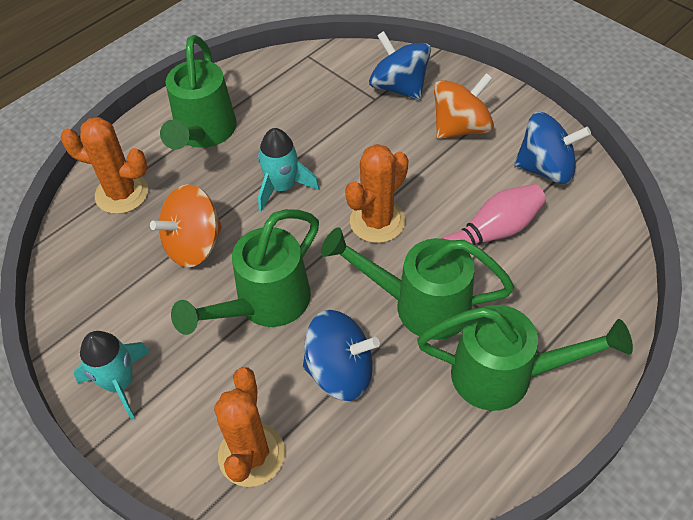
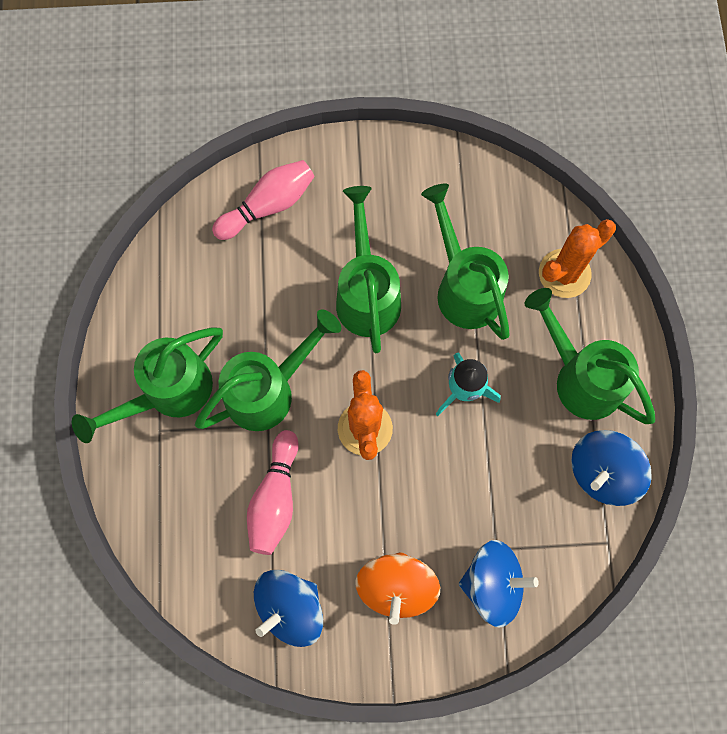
camera: 130 degrees right, 20 degrees up
(119, 383) = (390, 168): turquoise rocket -> none
(194, 245) = (464, 287): orange spinning top -> green watering can
(251, 454) = (268, 206): orange cactus -> pink bowling pin
(340, 371) = (271, 298): blue spinning top -> blue spinning top (602, 472)

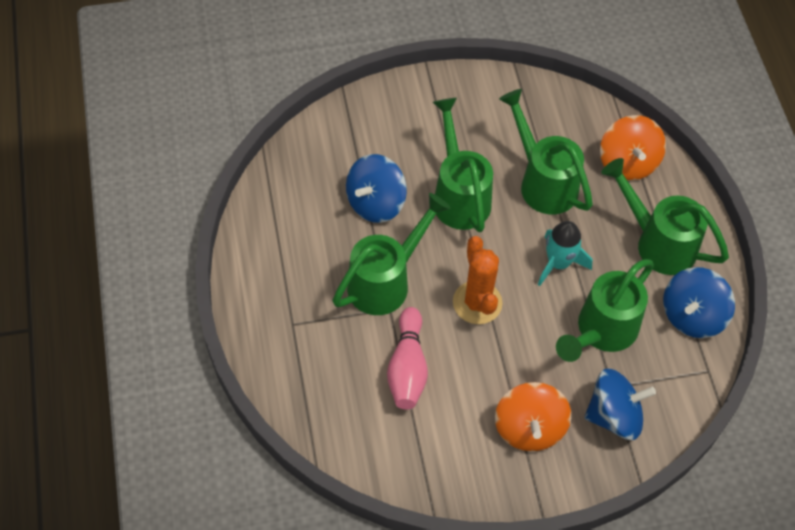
camera: 10 degrees left, 15 degrees down
(169, 392) = (296, 292): green watering can -> green watering can (601, 331)
(268, 206) = (359, 135): pink bowling pin -> none
(290, 608) = (437, 456): blue spinning top -> blue spinning top (375, 203)
(564, 273) = (627, 163): orange cactus -> orange spinning top

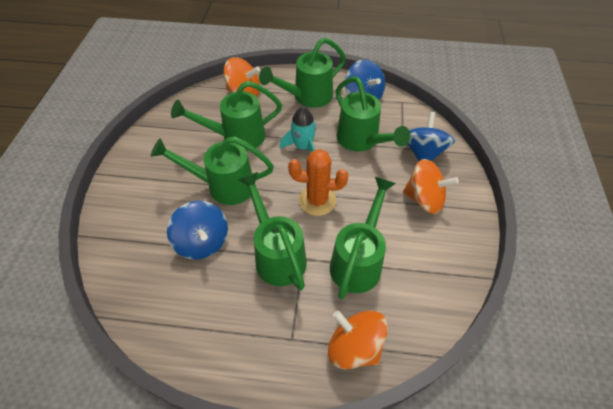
camera: 70 degrees left, 5 degrees down
(302, 385) = (354, 347): none -> orange spinning top
(407, 368) = (358, 261): pink bowling pin -> green watering can

